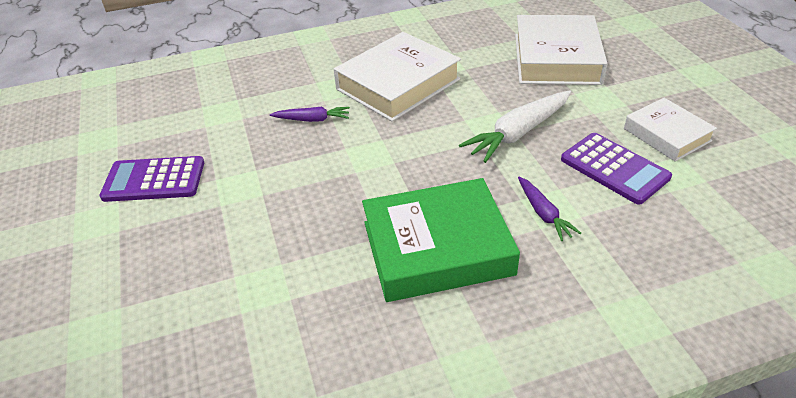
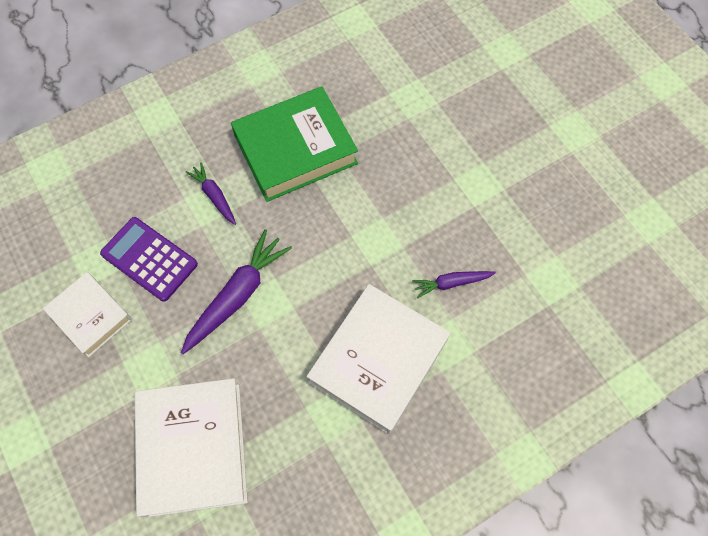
camera: 165 degrees right, 25 degrees up
(154, 180) = (558, 179): purple calculator -> none
(518, 133) = (237, 295): white carrot -> purple carrot

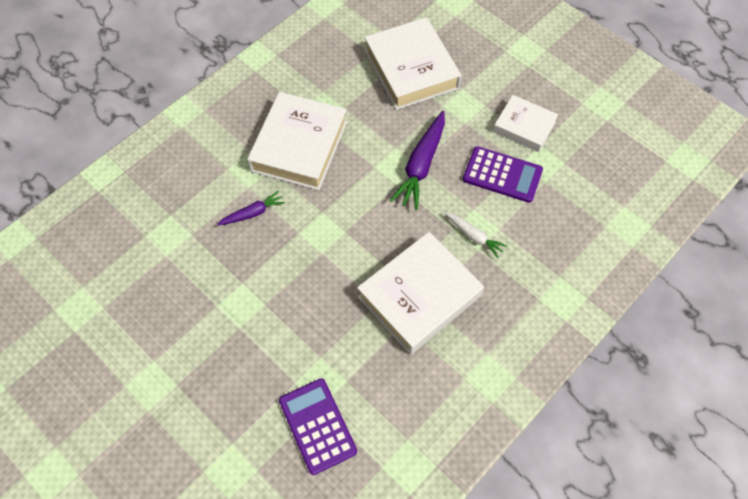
camera: 165 degrees right, 5 degrees down
(214, 196) = (474, 236): purple carrot -> white carrot
(295, 149) = (419, 297): green book -> white book
(424, 65) = (317, 426): none -> purple calculator

